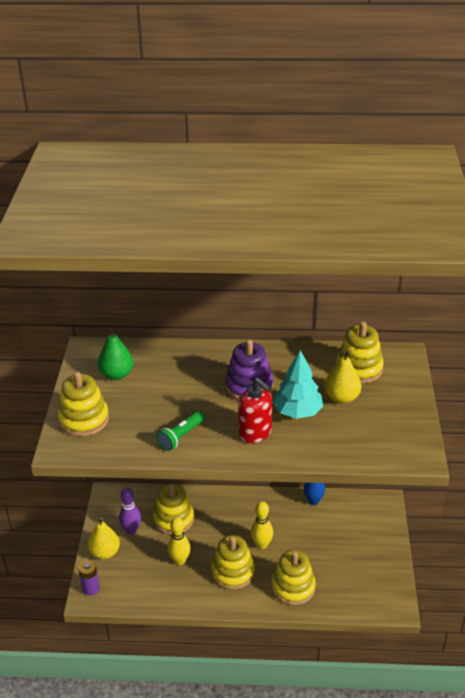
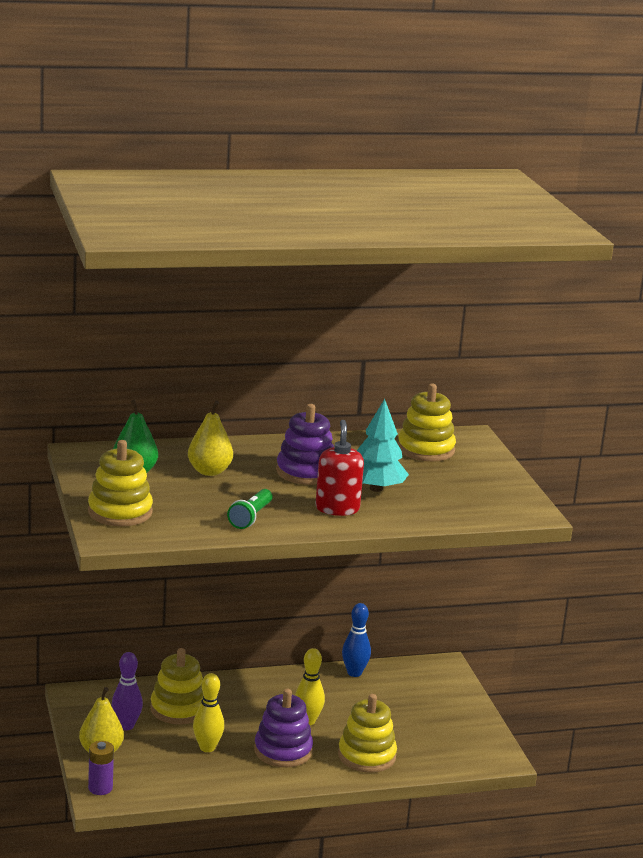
camera: 20 degrees left, 15 degrees down
(233, 572) = (283, 751): yellow stacking toy -> purple stacking toy
(255, 433) = (337, 508): red soap dispenser -> red soap dispenser turned 120 degrees counterclockwise
(341, 398) = (420, 474): yellow pear -> yellow pear (209, 471)

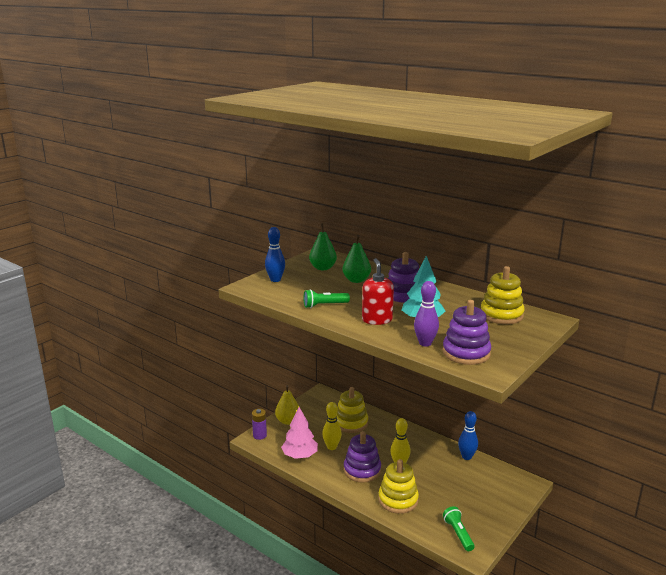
camera: 55 degrees right, 0 degrees up
(120, 512) = (275, 280): yellow stacking toy -> blue bowling pin
(126, 726) = (317, 417): purple bowling pin -> purple bowling pin (425, 343)
(190, 779) = (300, 455): none -> pink tree
(209, 471) = (356, 280): yellow pear -> green pear
(337, 508) = (377, 320): red soap dispenser -> red soap dispenser turned 60 degrees counterclockwise
(465, 750) = (458, 534): none -> green flashlight
(480, 504) = (466, 353): none -> purple stacking toy

